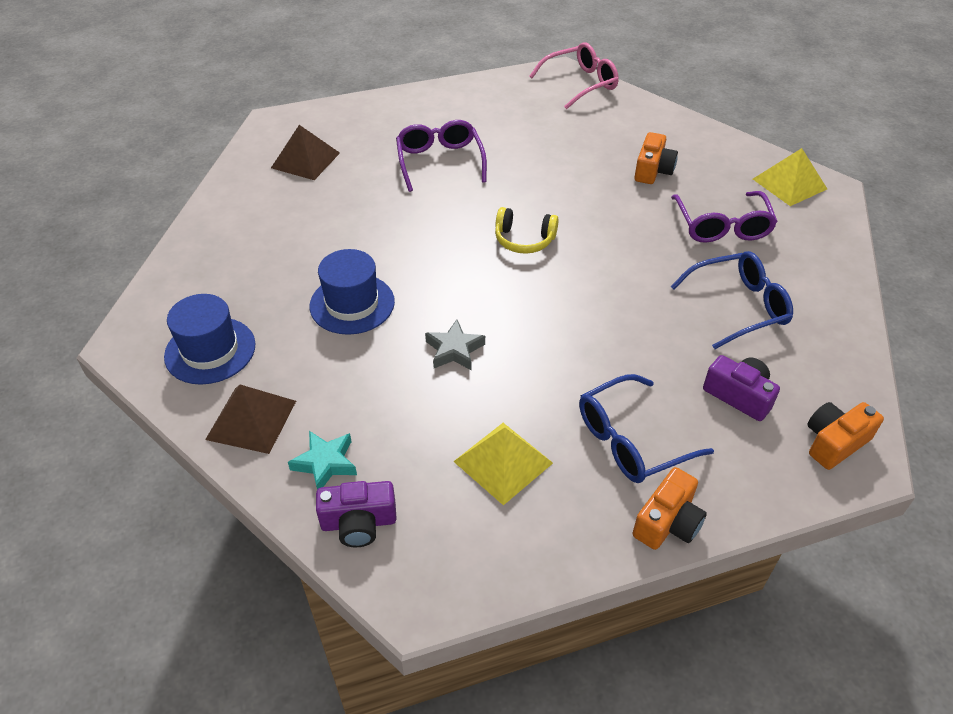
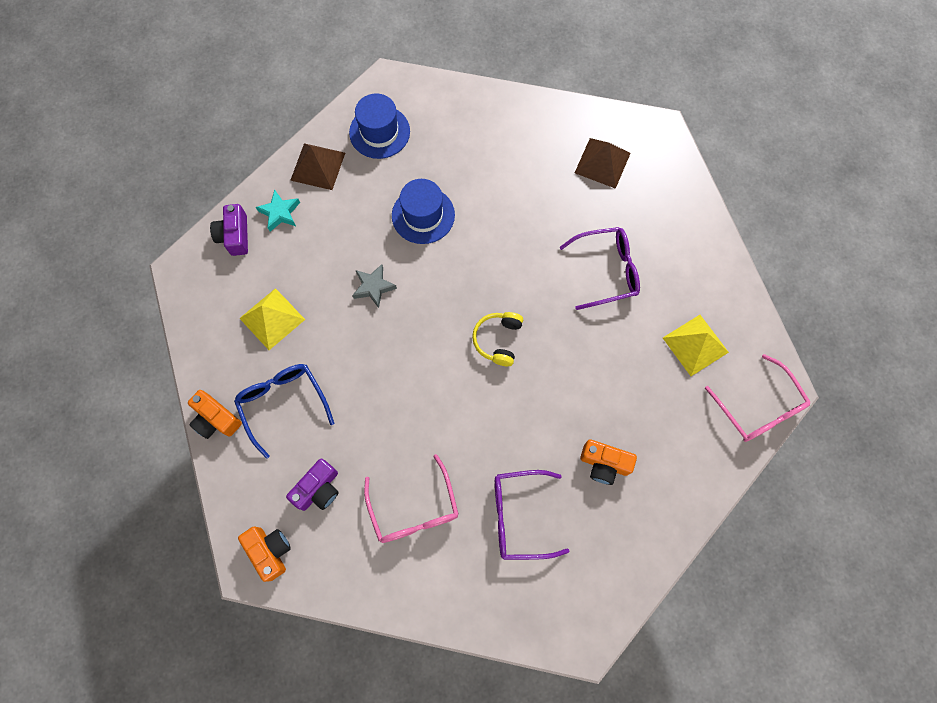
camera: 90 degrees right, 25 degrees up
(738, 306) = (414, 509): blue glasses -> pink glasses
(789, 184) = (588, 600): yellow pyramid -> yellow pyramid (695, 345)

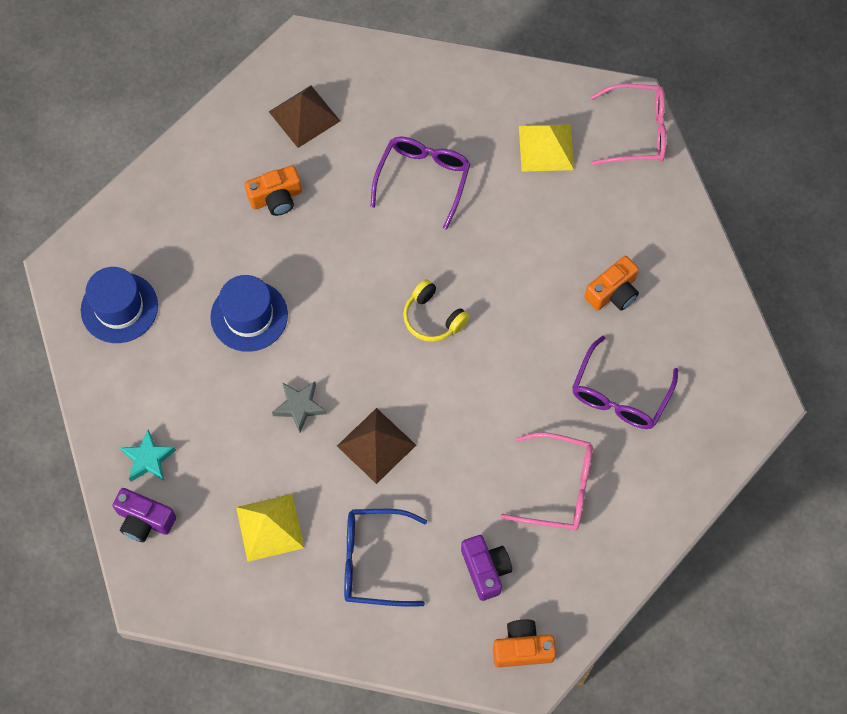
camera: 60 degrees left, 5 degrees down
(216, 419) = (349, 638): orange camera -> orange camera (276, 198)
(318, 166) = (117, 392): brown pyramid -> brown pyramid (376, 445)

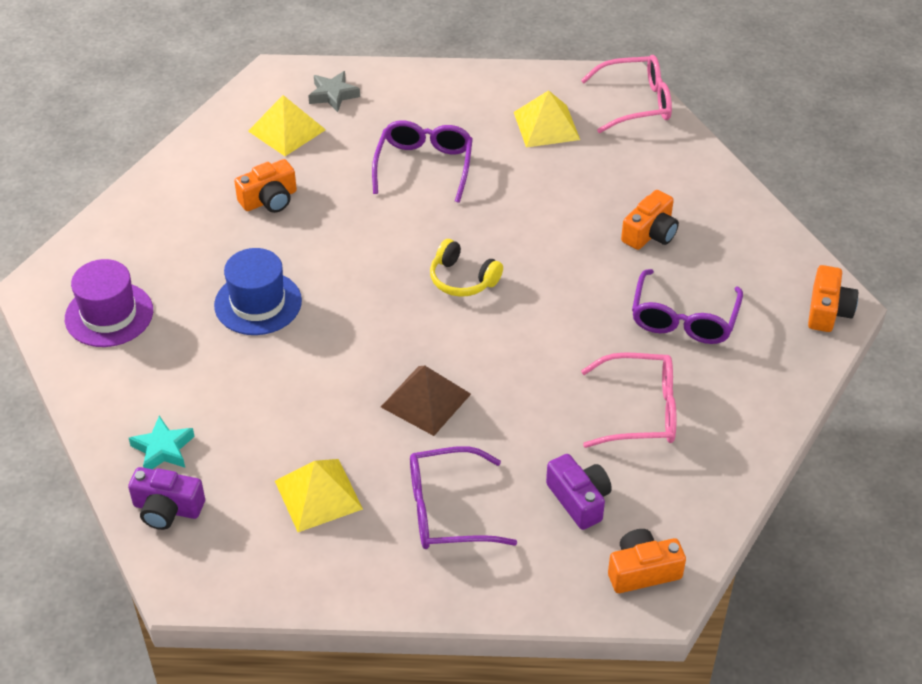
camera: 10 degrees left, 20 degrees down
(119, 308) = (109, 314): blue hat -> purple hat
(299, 406) = (330, 376): grey star -> grey star (333, 95)
(304, 116) = (287, 130): brown pyramid -> yellow pyramid
(373, 561) = (447, 510): blue glasses -> purple glasses
(751, 407) = (828, 311): none -> orange camera

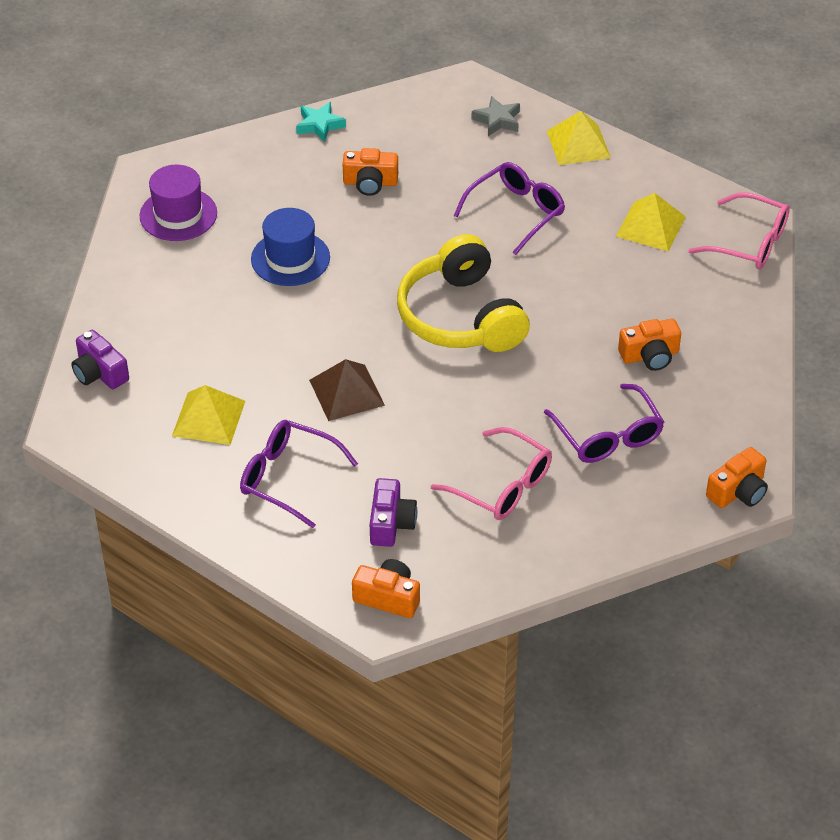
camera: 35 degrees right, 0 degrees up
(163, 449) = (132, 330): turquoise star -> turquoise star (319, 125)
(287, 130) = (434, 133): yellow pyramid -> yellow pyramid (578, 144)
(462, 279) = (461, 316): yellow headphones -> yellow headphones, size x2.03
(683, 319) = (608, 436): purple glasses -> purple glasses turned 75 degrees counterclockwise

